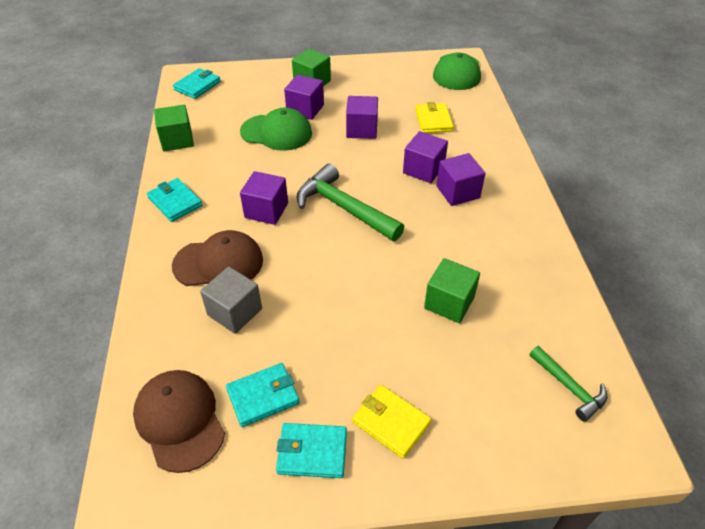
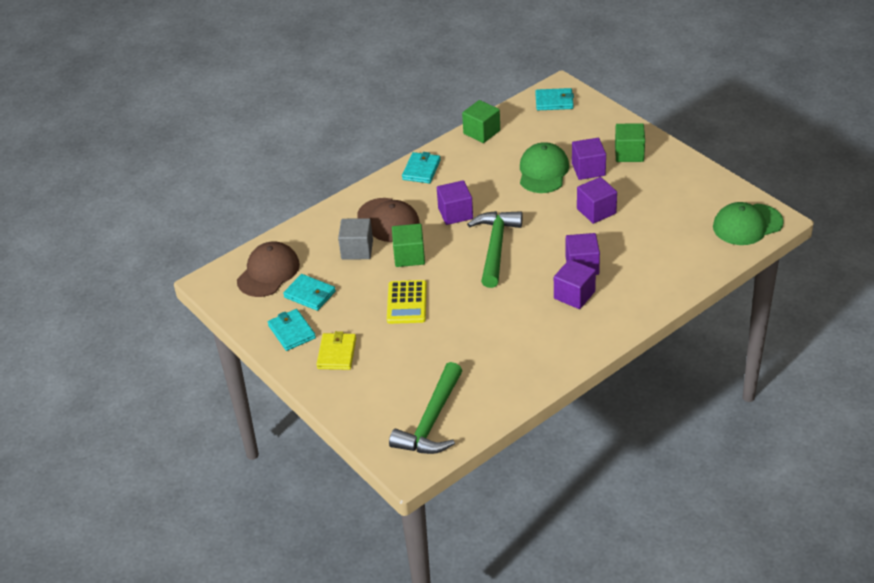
camera: 60 degrees right, 5 degrees down
(276, 132) = (543, 171): green cap -> green cap turned 150 degrees counterclockwise
(361, 313) = (407, 302): none -> yellow calculator
(433, 120) = (654, 243): yellow wallet -> none
(449, 302) = (453, 338): green cube -> green cube (409, 256)
(569, 387) = (431, 421): green hammer -> green hammer, size x1.78

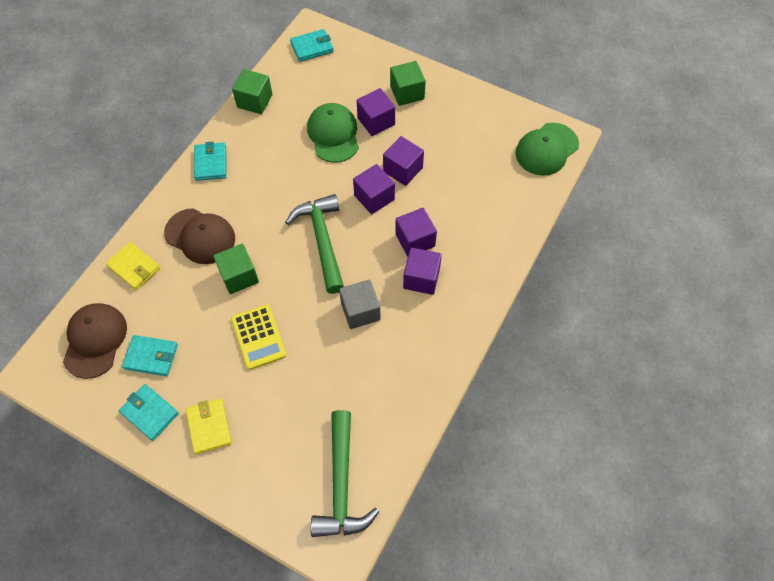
camera: 25 degrees left, 20 degrees up
(322, 230) = (134, 267): none -> yellow wallet
(357, 250) = (181, 283): grey cube -> grey cube (360, 311)
(455, 213) = (266, 209): purple cube -> purple cube (374, 197)

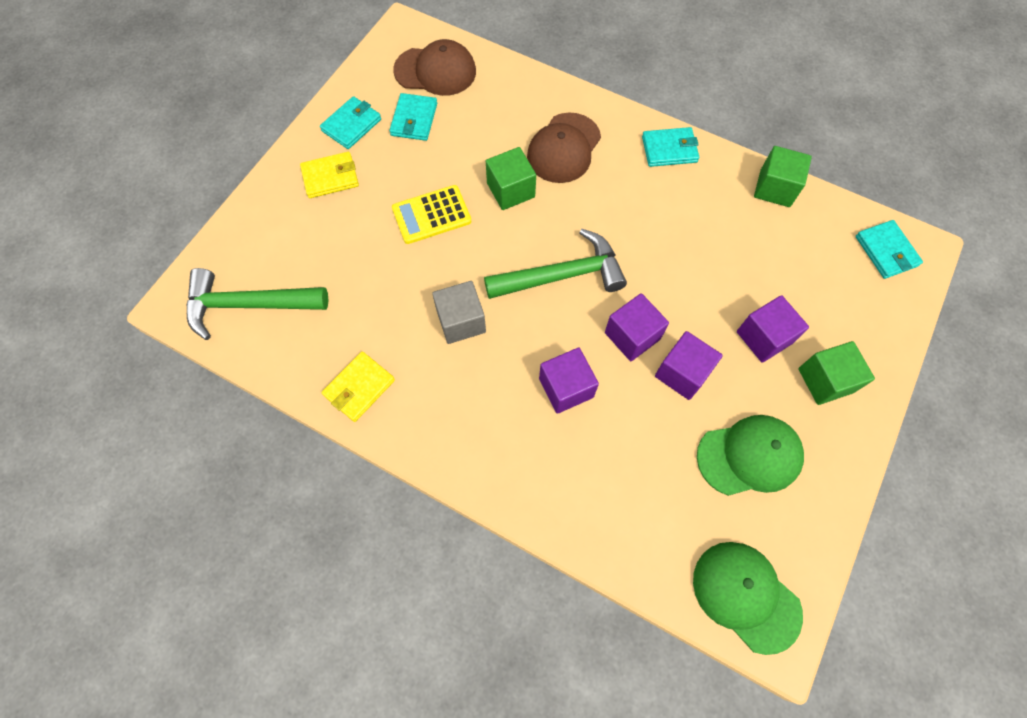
camera: 90 degrees right, 5 degrees up
(134, 267) = (522, 92): yellow wallet -> yellow wallet (359, 387)
(333, 134) = (732, 283): green cap -> green cap (749, 456)
(421, 278) = (507, 395): purple cube -> none

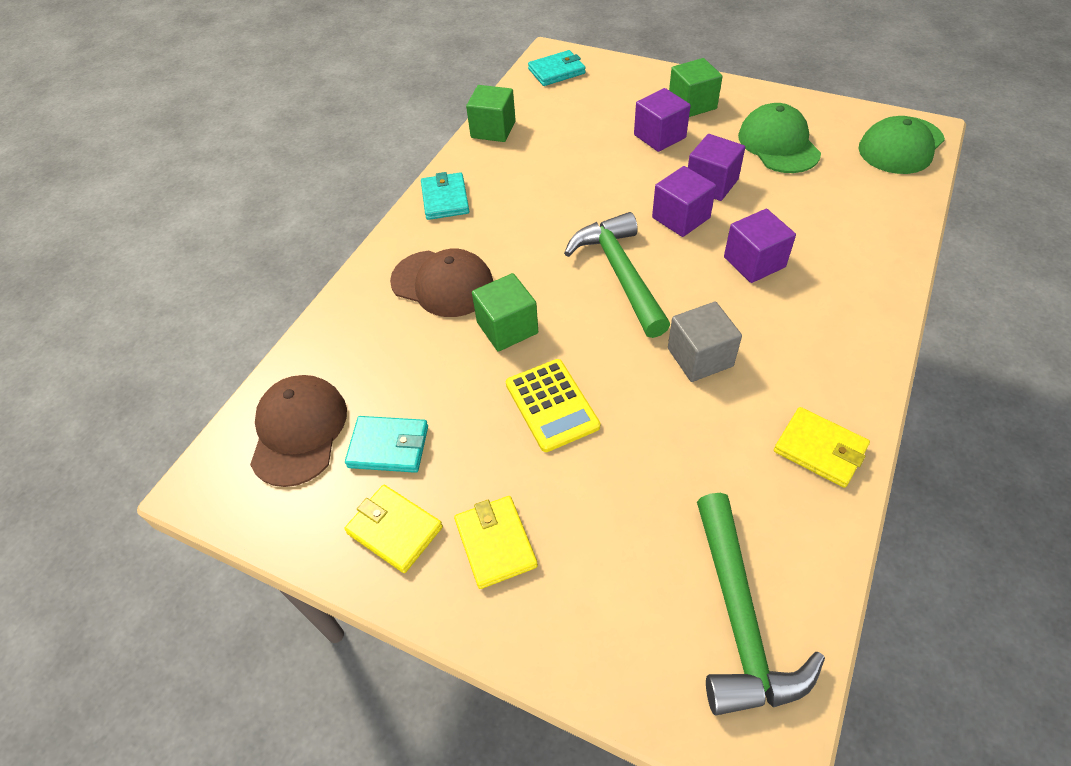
camera: 90 degrees left, 15 degrees down
(352, 125) = (395, 530): turquoise wallet -> yellow wallet

